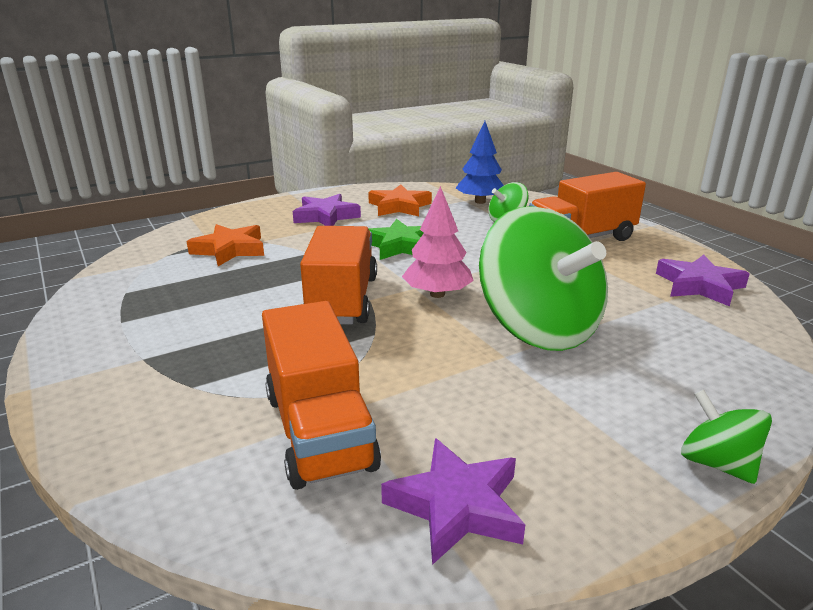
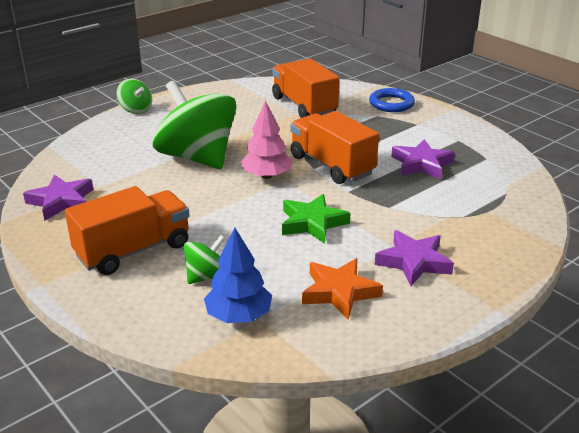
camera: 170 degrees right, 5 degrees up
(128, 416) = (391, 104): none -> blue ring
(230, 250) = (461, 203): orange star -> none
(342, 300) = (331, 165): orange truck -> orange truck turned 150 degrees clockwise
(457, 506) = (241, 92): purple star -> purple star (421, 164)

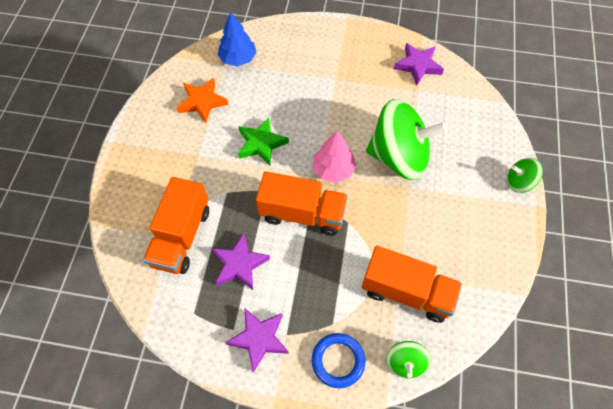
camera: 140 degrees right, 30 degrees up
(133, 250) = (333, 61): orange truck -> orange truck (181, 236)
(207, 276) = (277, 70): green spinning top -> green spinning top (405, 363)
(414, 262) = (177, 149): purple star -> purple star (259, 339)

